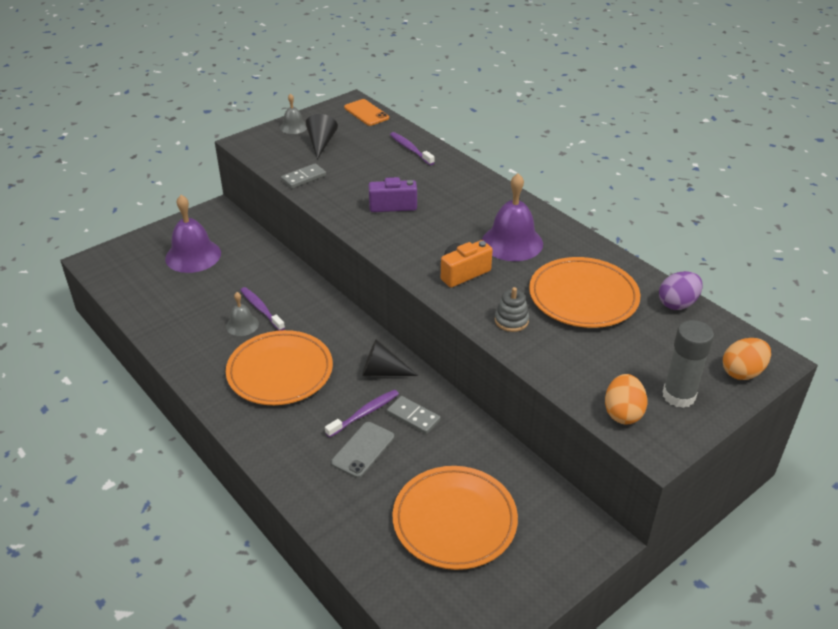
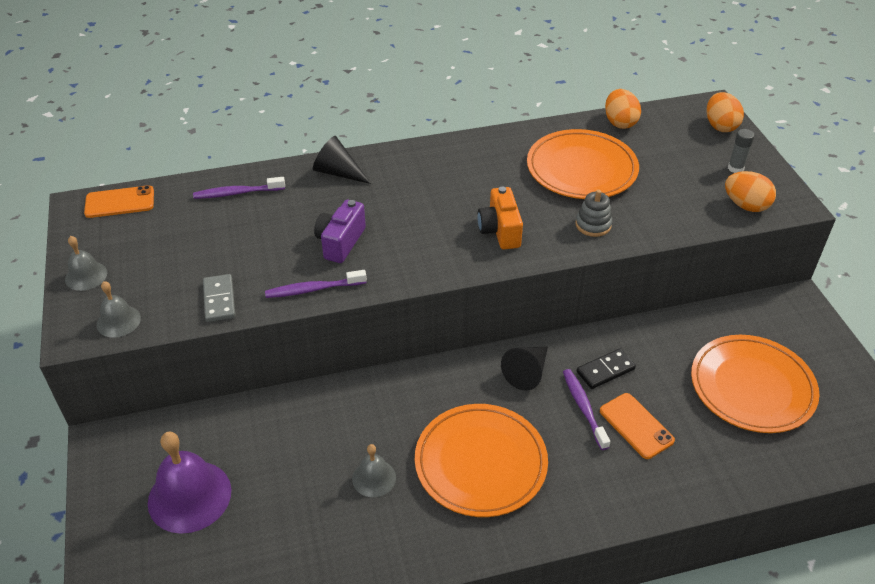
camera: 65 degrees left, 5 degrees up
(261, 309) = (355, 450): purple toothbrush -> purple toothbrush (313, 289)
(263, 151) = (118, 321): none -> grey bell
(321, 143) = (152, 262): black cone -> black cone (338, 172)
(363, 450) = (636, 426): grey phone -> orange phone
(413, 417) = (605, 370): grey domino -> black domino
(512, 242) = (470, 181): purple bell -> none
(677, 304) = (620, 122): purple egg -> orange egg
(678, 396) = (735, 168): grey glue stick -> grey glue stick, size x0.55

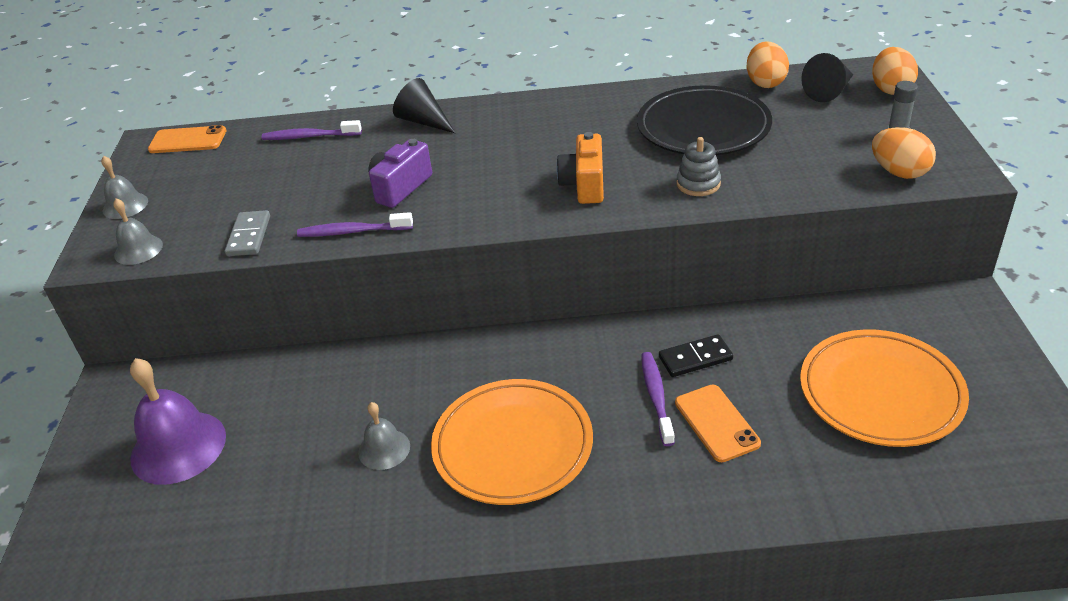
camera: 15 degrees right, 5 degrees down
(527, 373) = (599, 353): black cone -> black cone (829, 91)
(581, 169) = (703, 127): orange plate -> black plate

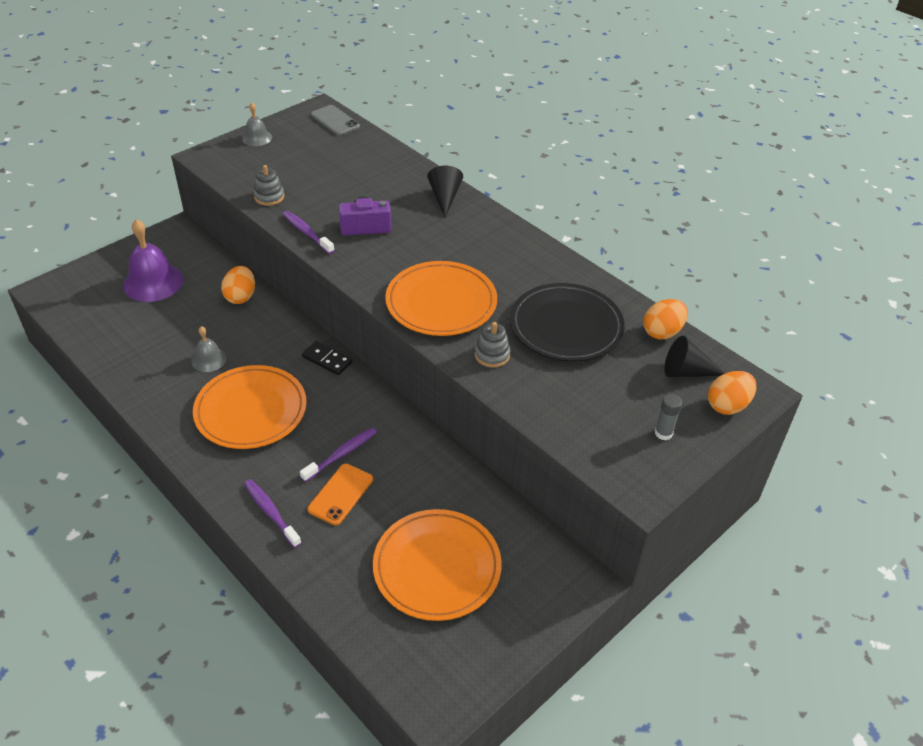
camera: 45 degrees right, 5 degrees up
(138, 249) = (224, 166): grey bell -> none
(188, 140) = (335, 121): orange phone -> grey phone
(249, 236) = (269, 197): grey domino -> grey stacking toy
(309, 136) = (383, 162): purple toothbrush -> purple toothbrush (271, 512)
(584, 185) = (441, 303): orange camera -> orange plate
(695, 358) = (392, 456): black domino -> black domino (327, 360)
(899, 172) = (607, 454): orange egg -> orange egg (241, 297)

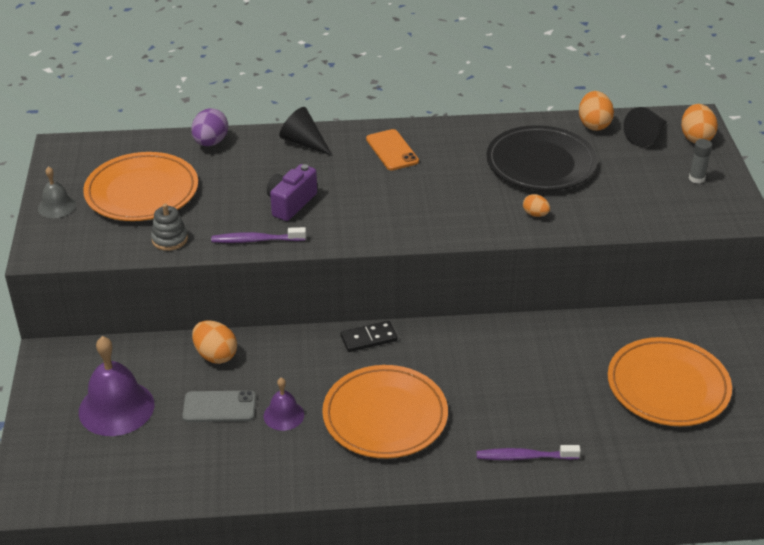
camera: 50 degrees left, 5 degrees down
(209, 359) = (283, 415): grey bell -> purple bell
(335, 121) = (97, 148): grey phone -> grey phone (219, 407)
(340, 494) = (542, 404): orange phone -> orange phone (392, 150)
(341, 454) = (496, 383): purple toothbrush -> none
(395, 159) = (210, 142): none -> purple egg
(441, 303) = (443, 210): orange plate -> orange plate (142, 192)
(492, 355) = (535, 214): grey stacking toy -> orange egg

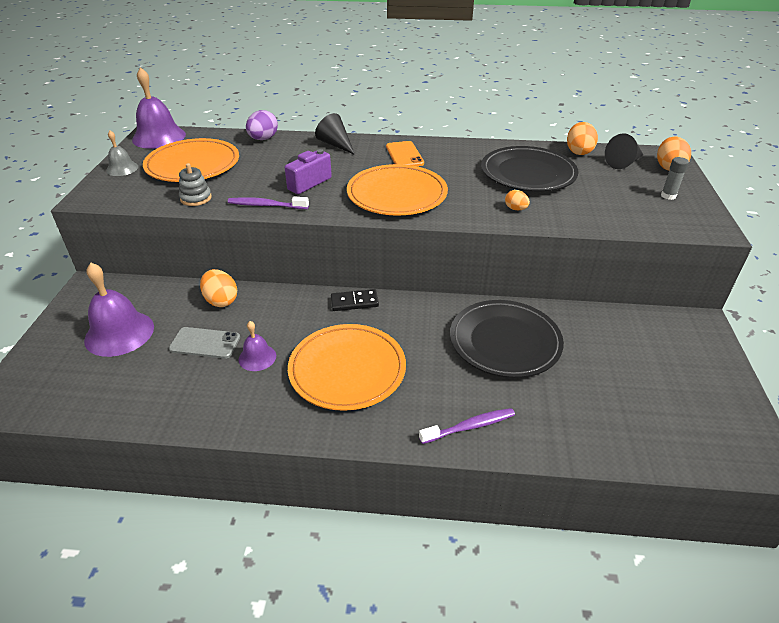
camera: 10 degrees right, 0 degrees up
(76, 152) = (159, 137): none -> purple bell
(524, 457) = (470, 427): purple toothbrush -> purple toothbrush turned 150 degrees clockwise
(543, 364) = (505, 342): none -> black plate
(668, 386) = (623, 376): orange plate -> orange plate (397, 195)

